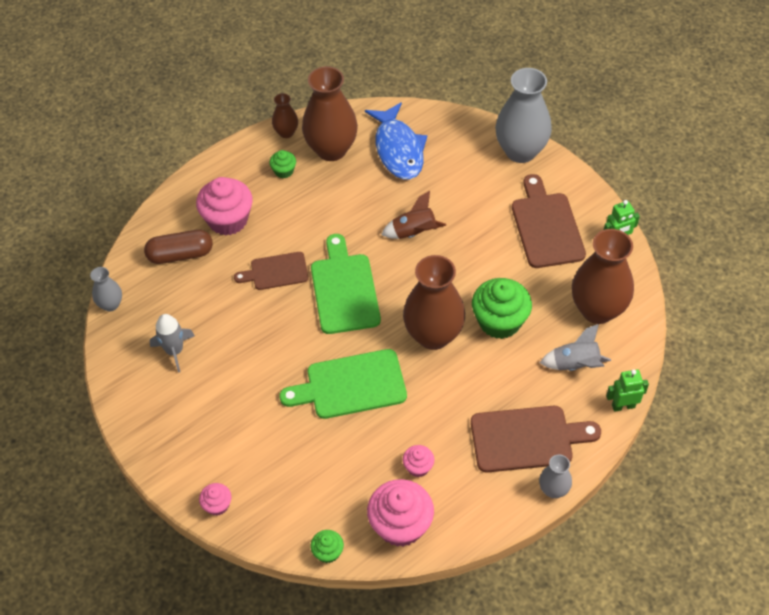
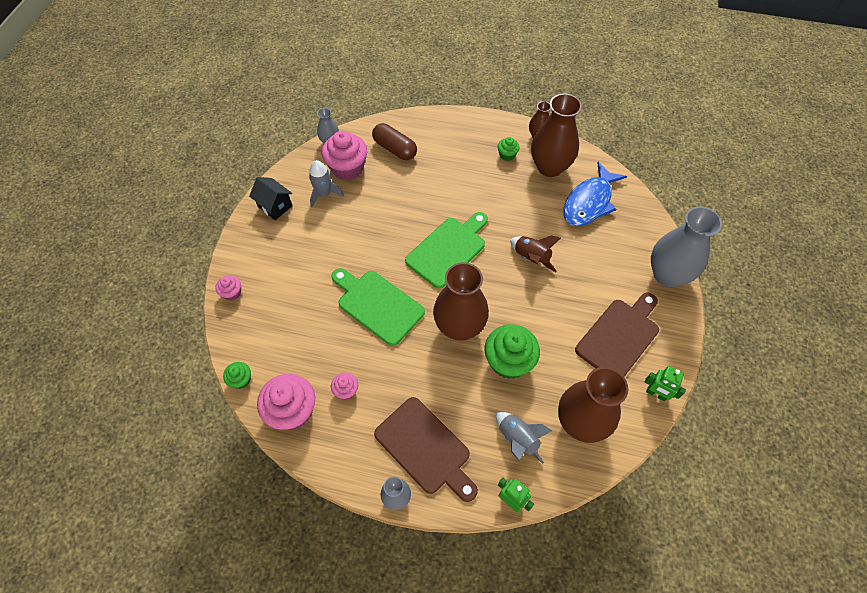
camera: 50 degrees right, 5 degrees up
(145, 404) = (275, 206): none -> black house
(228, 220) = (442, 153): pink cupcake -> pink cupcake (347, 168)
(276, 272) = (427, 204): brown cutting board -> none

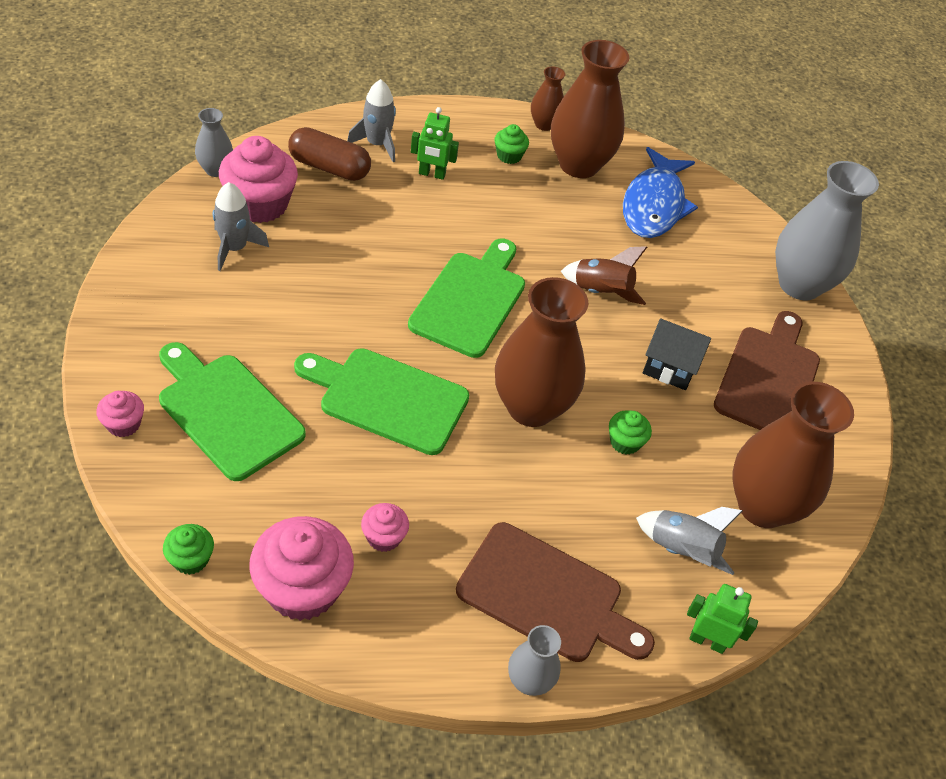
camera: 25 degrees left, 10 degrees down
(275, 206) = (154, 278): black house -> black house (669, 368)
(287, 296) = (226, 412): none -> green cutting board
(428, 136) = (377, 144): none -> grey rocket
(508, 361) = (625, 442): green cupcake -> green cupcake, size x0.50
(656, 394) = (848, 445): green robot -> green robot (432, 174)

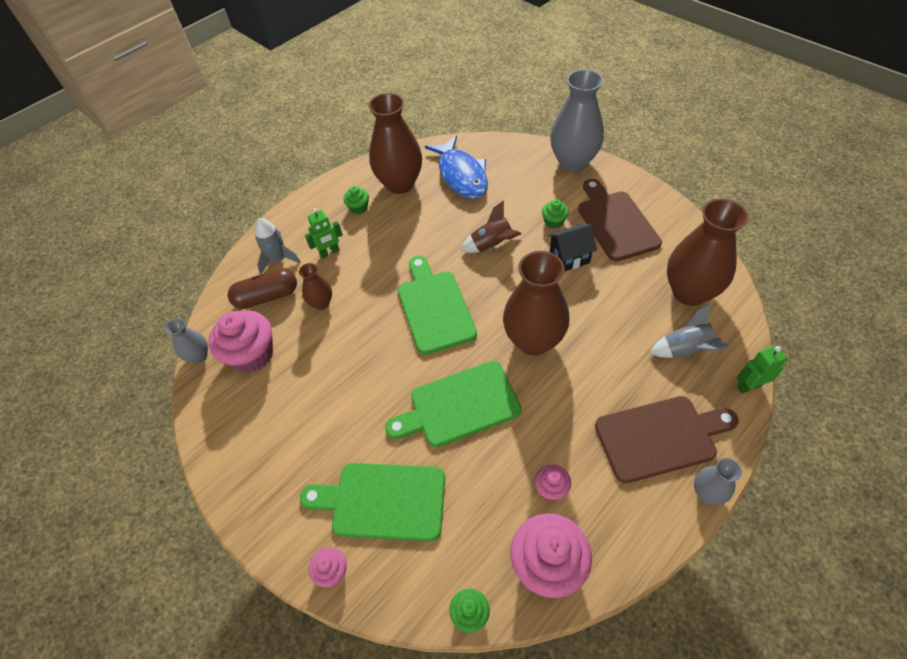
camera: 30 degrees left, 5 degrees up
(234, 248) = (268, 395): grey rocket -> none
(544, 124) = (356, 175): brown vase -> brown vase (321, 303)
(625, 442) = (596, 317): green cupcake -> green cupcake (554, 221)

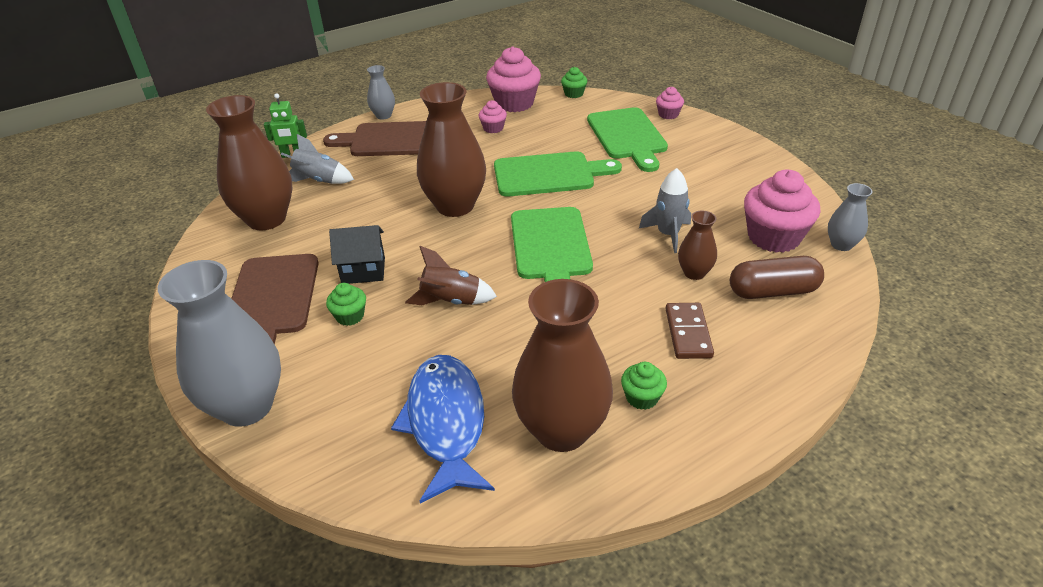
camera: 170 degrees left, 15 degrees down
(278, 260) = (769, 336): grey rocket -> grey rocket (668, 234)
(329, 252) = (688, 333): green robot -> brown domino
(383, 501) = (627, 136): green cutting board -> green cutting board turned 60 degrees clockwise

